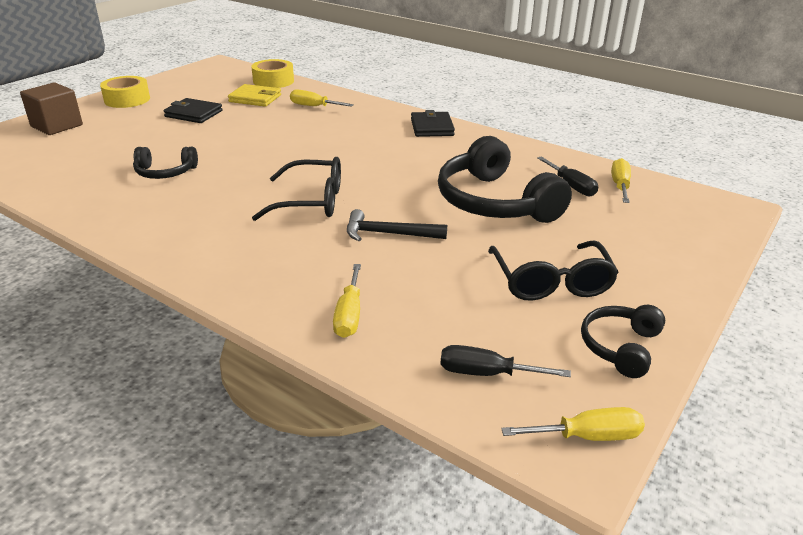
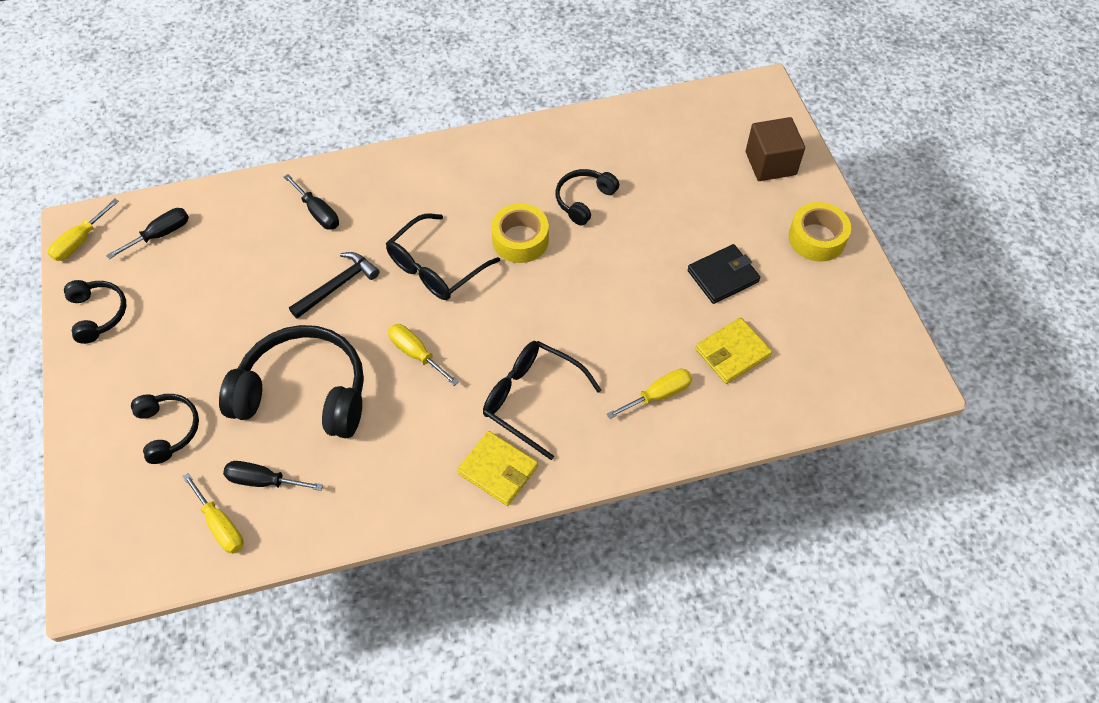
camera: 130 degrees right, 25 degrees up
(273, 81) = (787, 404): yellow tape -> yellow tape (520, 240)
(324, 285) = (318, 212): none -> black screwdriver
(349, 315) = (275, 207): yellow screwdriver -> yellow screwdriver (416, 354)
(432, 127) = (498, 470): black wallet -> yellow wallet
(551, 282) = (181, 335): black glasses -> black glasses (531, 399)
(617, 239) = (168, 429): none -> black headphones

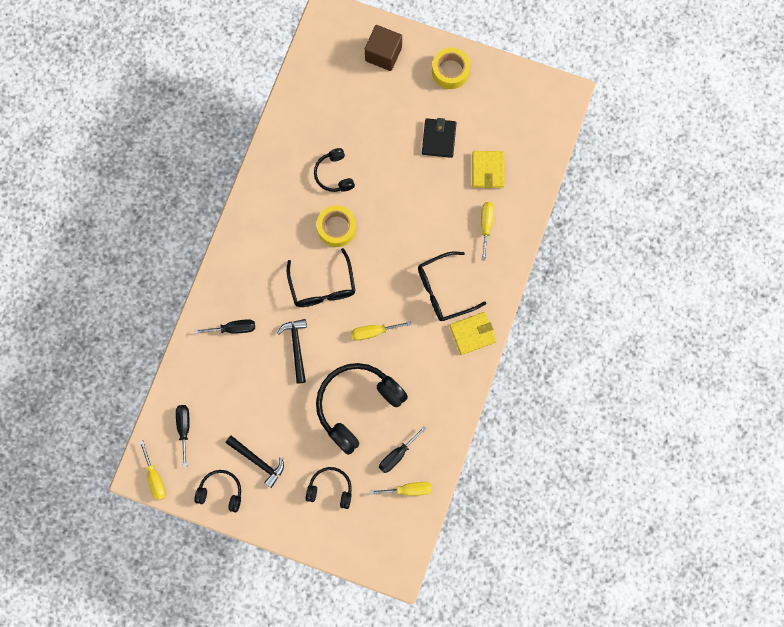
camera: 55 degrees left, 20 degrees up
(161, 330) = (258, 461): none -> black hammer

